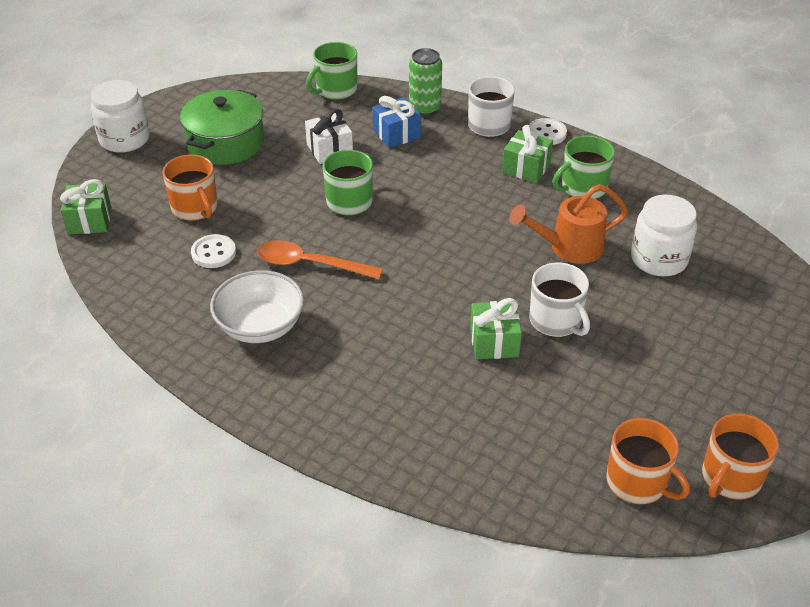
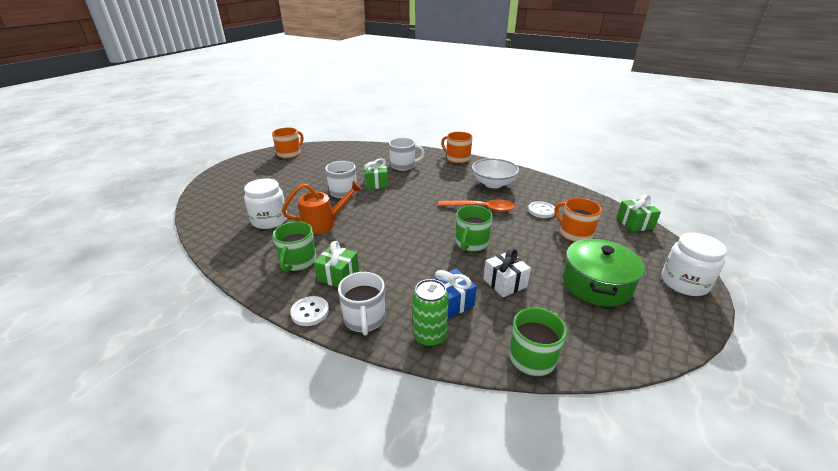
camera: 175 degrees right, 10 degrees down
(436, 403) = (403, 165): none -> white mug
(582, 188) = (298, 262): green mug -> green mug turned 135 degrees clockwise
(638, 482) = (326, 152): orange mug -> orange mug (457, 158)

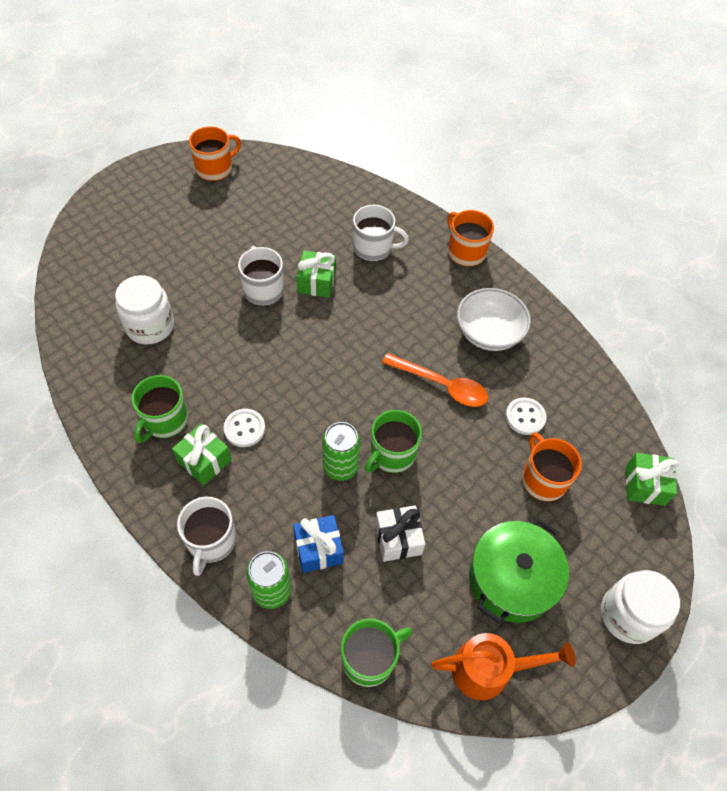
camera: 15 degrees right, 25 degrees up
(310, 312) = (155, 510): white button -> white button (244, 428)
(324, 223) = (217, 354): orange watering can -> orange watering can (490, 670)
(440, 257) = (340, 467): none -> green can

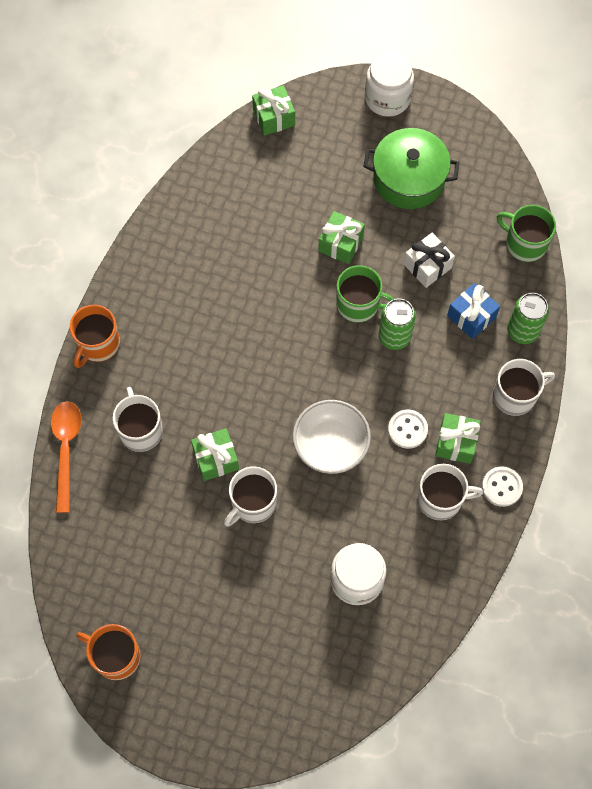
camera: 115 degrees left, 10 degrees up
(164, 420) = (441, 499): green mug -> white mug
(441, 385) = (268, 297): orange spoon -> orange spoon (66, 450)
(466, 472) = (340, 244): none -> green gift
(488, 333) = (188, 283): white bowl -> white bowl (331, 445)
(490, 670) = (482, 167): orange watering can -> none
(525, 417) = (261, 221): white button -> white button (502, 487)
(543, 479) = (312, 188): orange mug -> none

